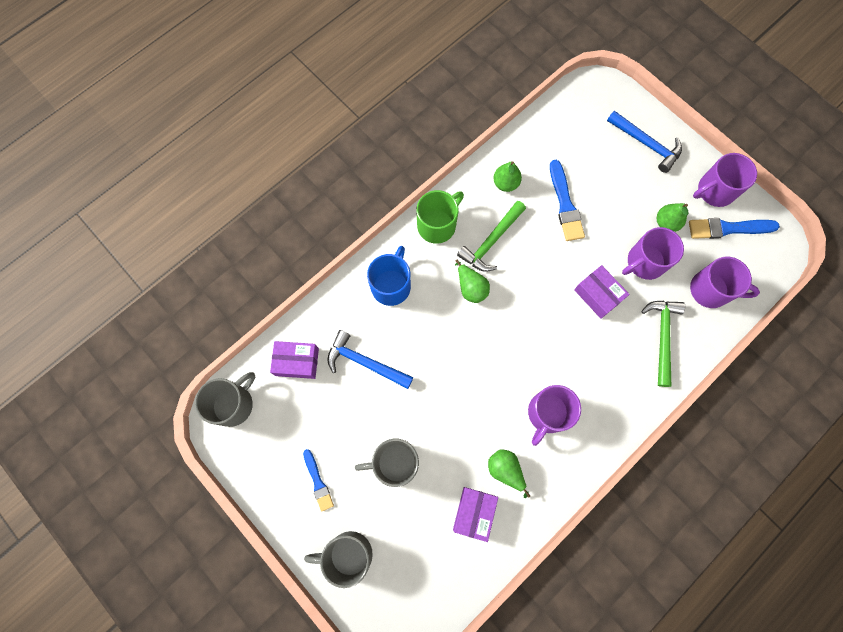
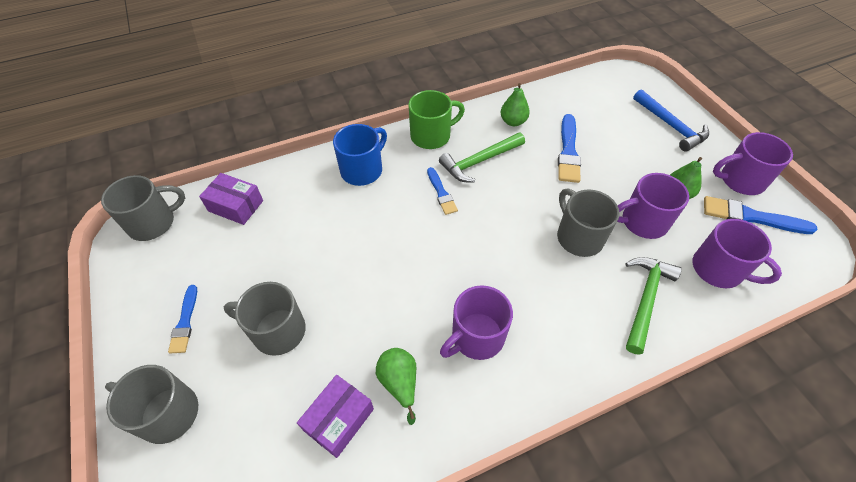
camera: 20 degrees right, 20 degrees down
(365, 362) = (301, 225): blue hammer -> none
(471, 288) = (441, 193): green pear -> blue brush
(598, 295) = (578, 237): purple box -> grey mug

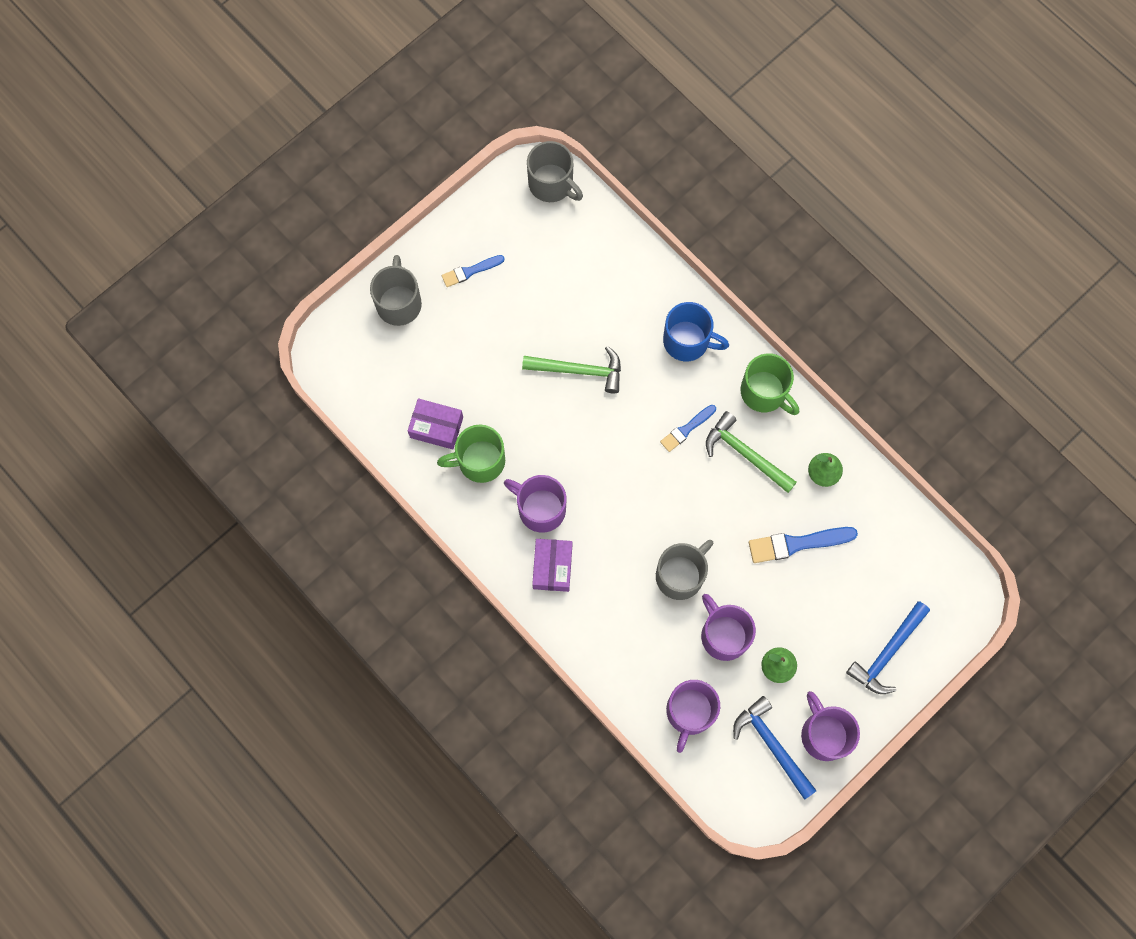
camera: 70 degrees right, 20 degrees up
(236, 206) = (597, 244): purple box -> purple box (552, 567)
(277, 331) = (489, 347): grey mug -> none
(399, 383) = (479, 461): green pear -> green mug
(645, 299) = (630, 647): green hammer -> green hammer (579, 371)
(751, 217) = (772, 745): blue brush -> blue hammer

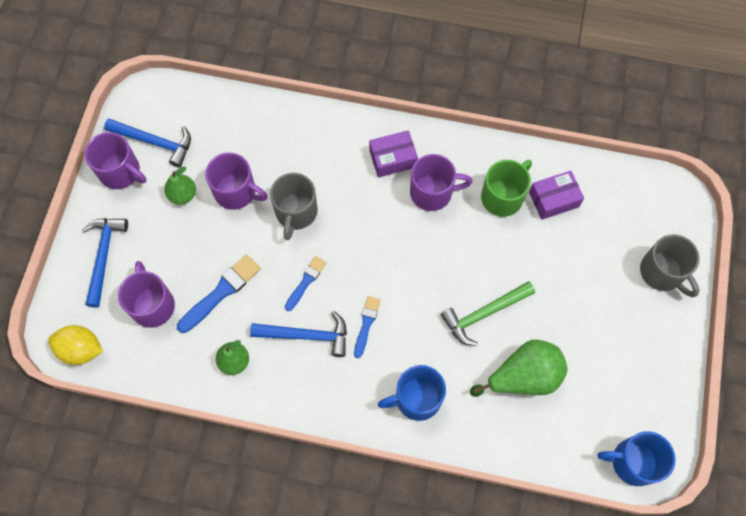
camera: 145 degrees right, 5 degrees down
(470, 271) = (632, 336): blue brush -> blue brush (306, 281)
(552, 184) = (632, 462): grey mug -> blue mug
(552, 567) = (393, 158): purple box -> purple box turned 75 degrees counterclockwise
(586, 300) = (523, 376): none -> green pear
(689, 712) = (227, 127): purple mug -> purple mug (152, 305)
(745, 453) = (306, 336): green hammer -> blue hammer
(764, 392) = (324, 397): green mug -> none
(954, 574) = (81, 349): none -> yellow lemon

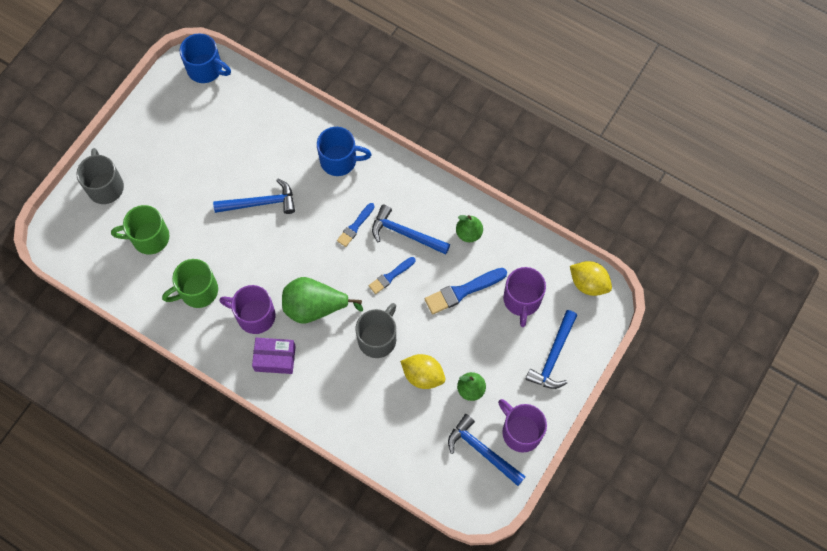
camera: 160 degrees left, 0 degrees up
(236, 192) = (423, 375): purple mug -> yellow lemon
(483, 314) = (260, 203): green hammer -> blue hammer
(523, 376) = (253, 148): green pear -> green pear (315, 307)
(553, 199) = (157, 274): purple box -> none
(583, 233) = (149, 237): none -> green mug

